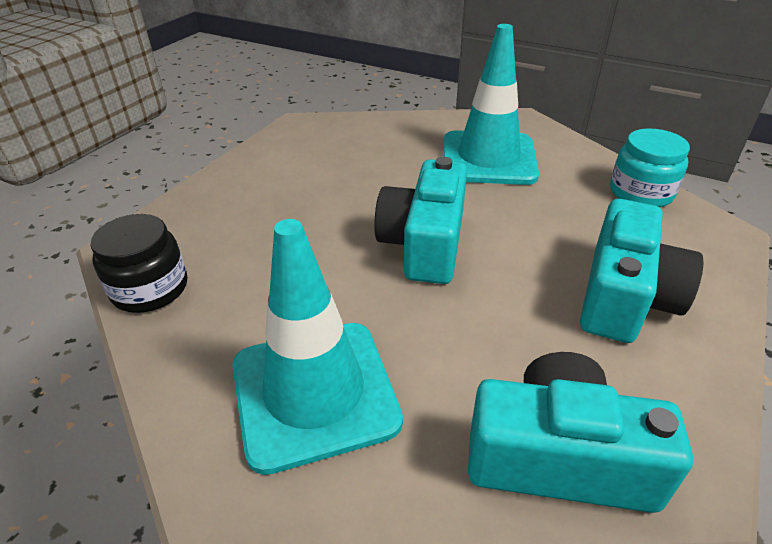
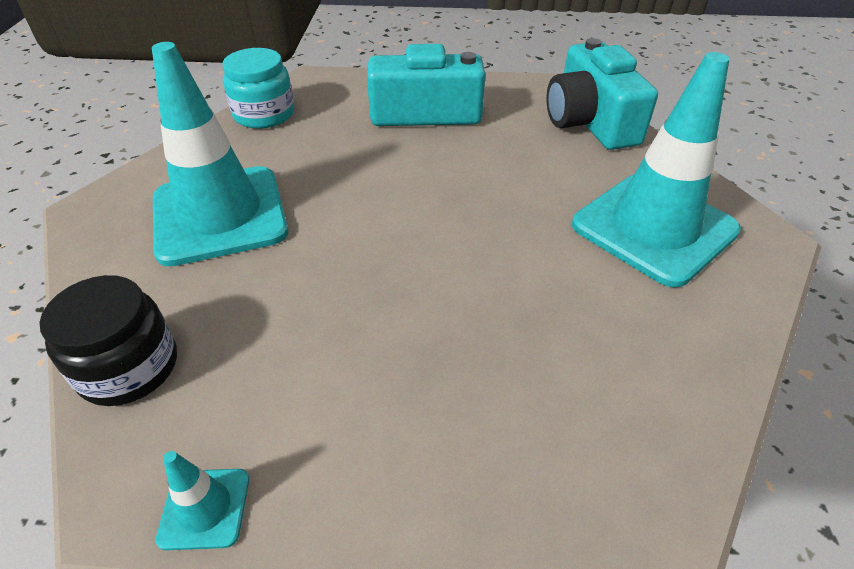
camera: 115 degrees left, 5 degrees up
(150, 289) = (676, 425): black jar -> black jar (129, 367)
(276, 138) = (205, 508): none -> turquoise traffic cone
(424, 243) = (426, 221): turquoise camera -> none

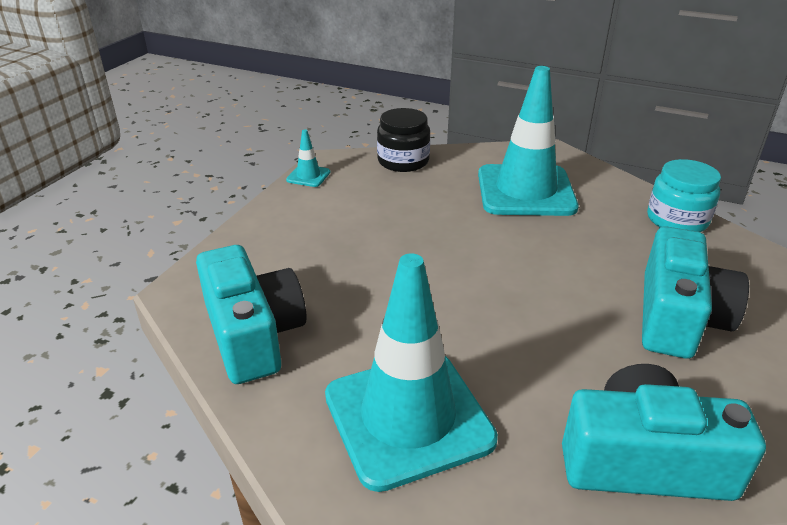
camera: 110 degrees right, 10 degrees down
(656, 386) = (253, 334): none -> turquoise camera

